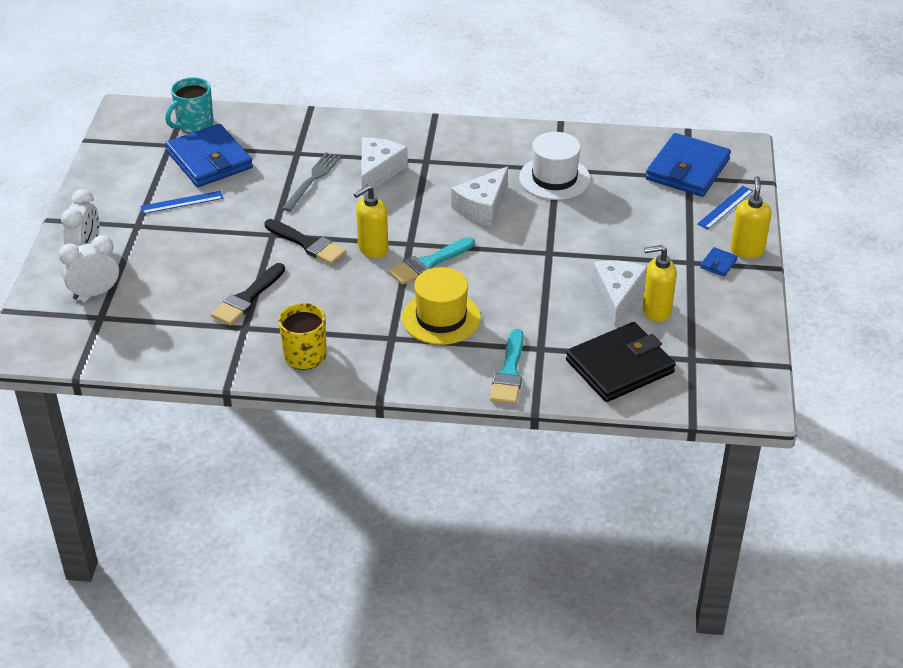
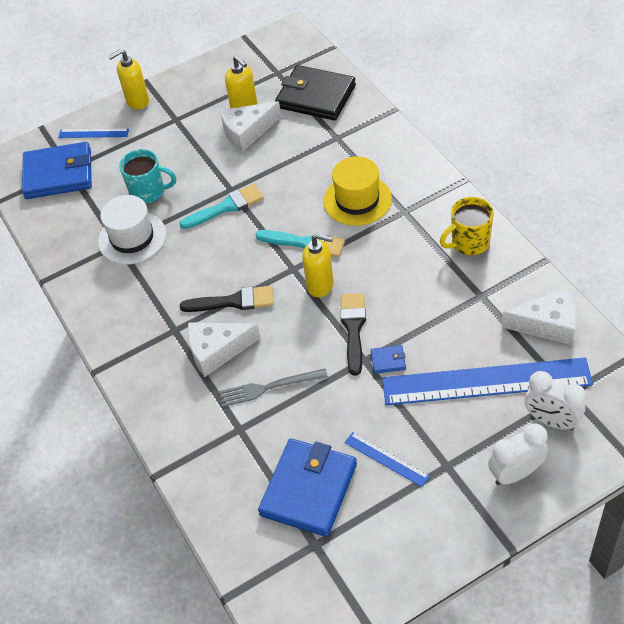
camera: 120 degrees left, 10 degrees up
(170, 282) = (486, 381): none -> blue ruler
(194, 124) = (265, 552): turquoise mug -> turquoise mug (149, 192)
(247, 298) = (450, 318): black brush -> black brush (233, 301)
(482, 207) = (207, 256): white cheese -> white cheese (547, 324)
(509, 372) = (374, 138): turquoise brush -> turquoise brush (226, 207)
(718, 264) = (165, 106): blue wallet -> blue wallet (388, 360)

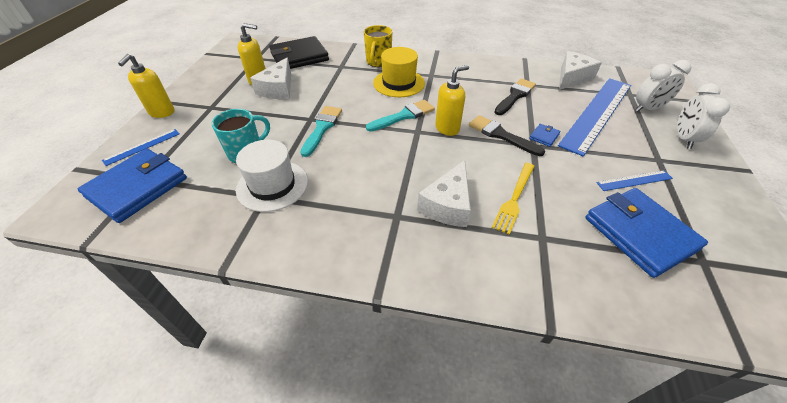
camera: 55 degrees left, 5 degrees down
(233, 301) = (410, 171): black brush -> black brush (515, 96)
(269, 387) = (514, 198): grey fork -> yellow fork
(469, 243) = (483, 69): yellow mug -> yellow mug (378, 62)

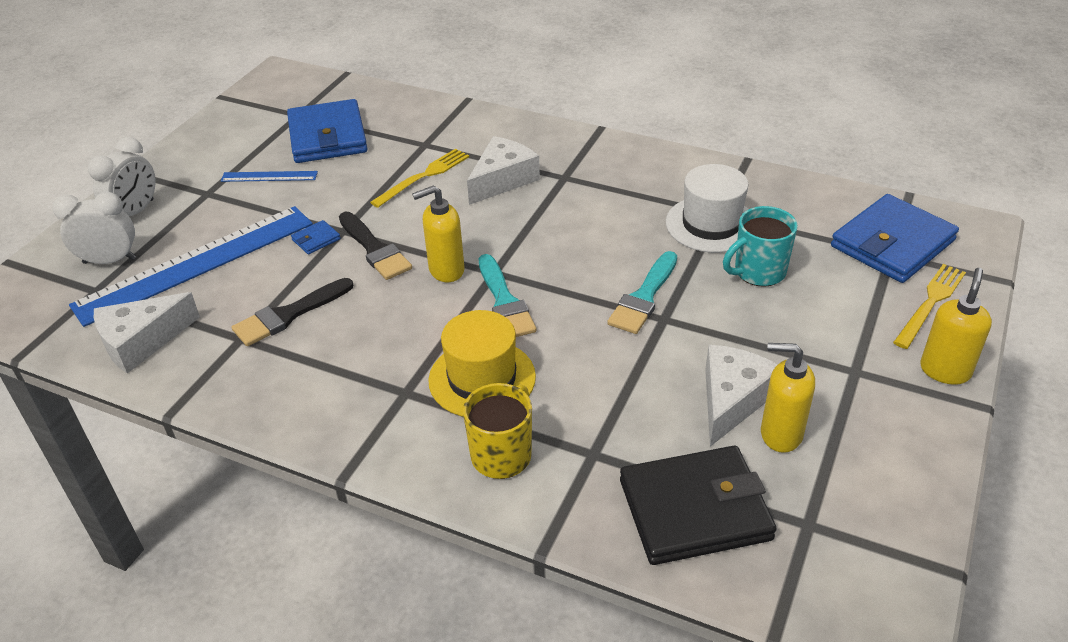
camera: 165 degrees left, 5 degrees down
(142, 147) = (930, 303): blue ruler -> yellow fork
(403, 116) = (504, 301): turquoise brush -> turquoise brush turned 90 degrees counterclockwise

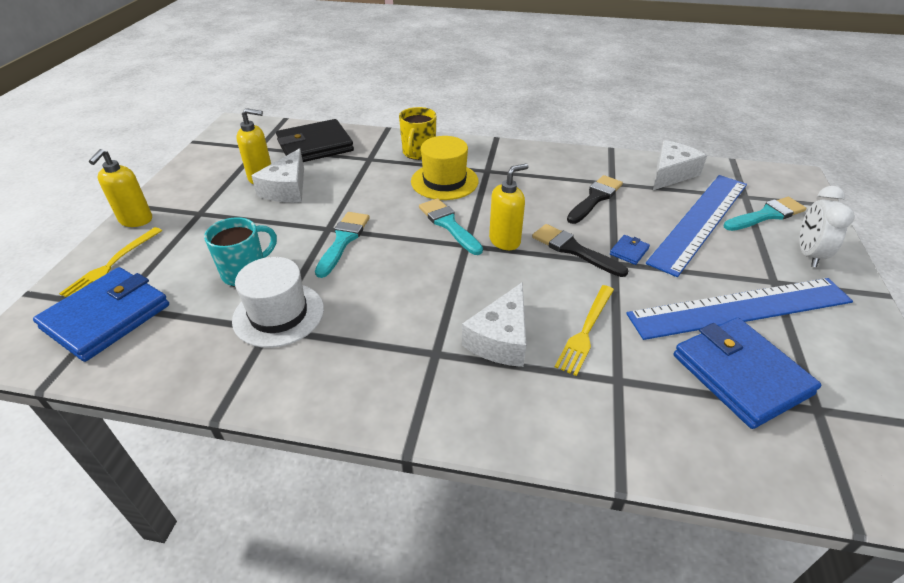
camera: 165 degrees right, 0 degrees up
(110, 260) = (766, 215): white clock -> turquoise brush
(269, 176) = (740, 308): blue ruler -> blue ruler, size x2.32

